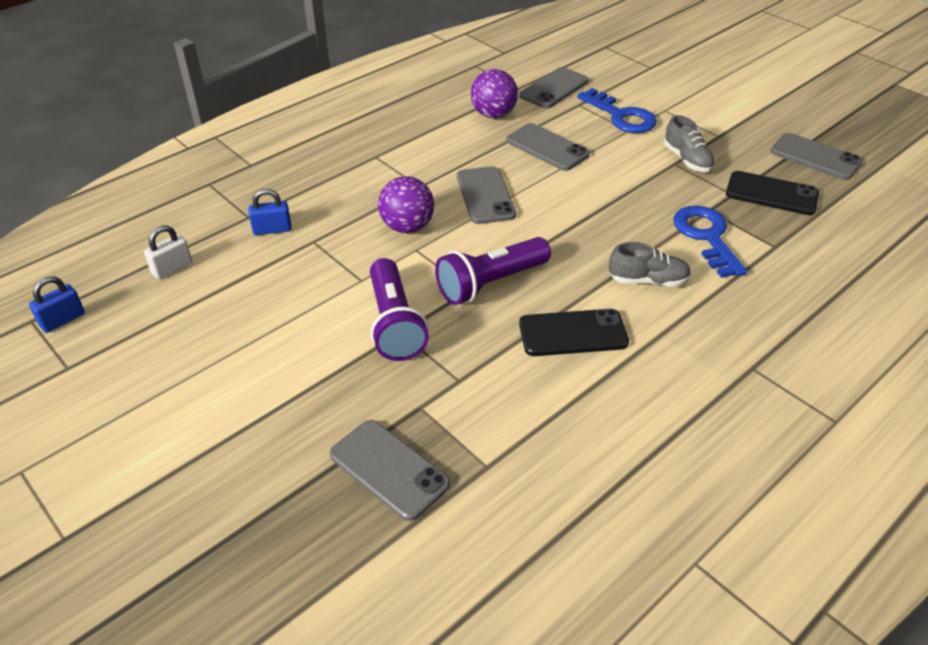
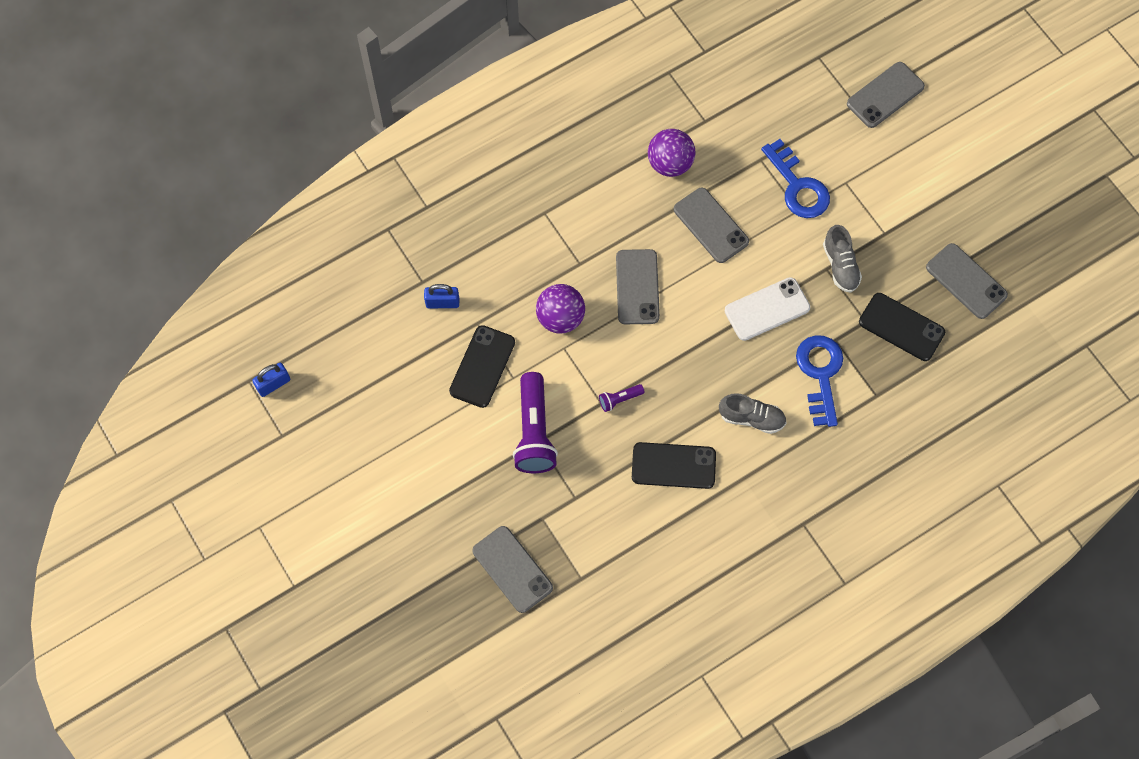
camera: 10 degrees right, 25 degrees up
(172, 268) = (357, 338): white padlock -> none
(323, 275) = (482, 366): none -> black phone
(490, 283) = (619, 399): purple flashlight -> purple flashlight, size x0.45
(554, 88) = (742, 128): grey phone -> grey phone (885, 95)
(627, 196) = (767, 309): none -> white phone

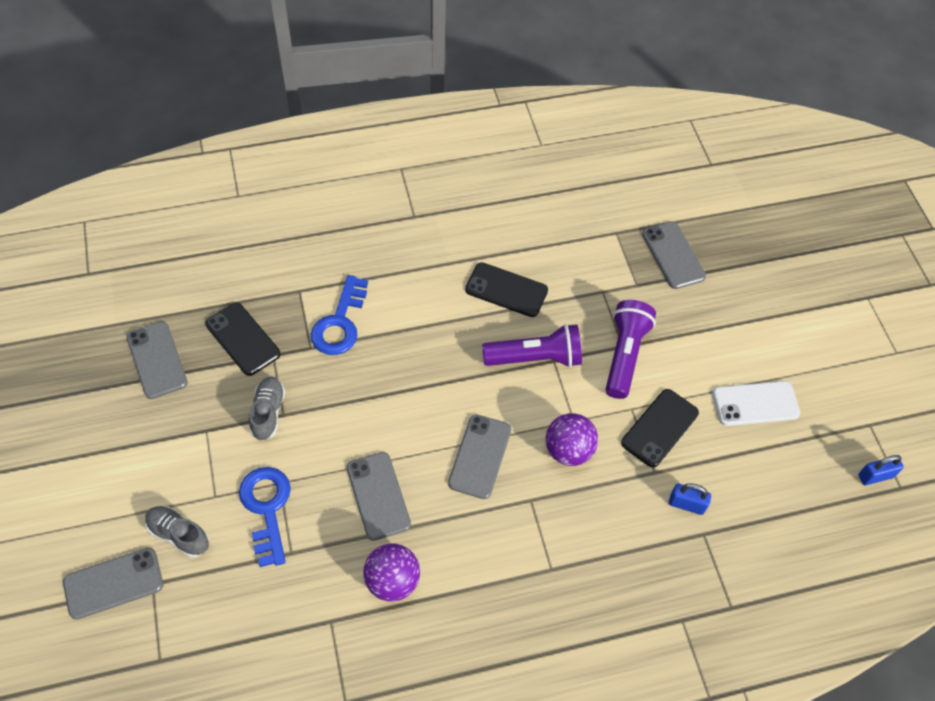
camera: 165 degrees left, 10 degrees down
(619, 399) = (535, 358): purple flashlight -> purple flashlight, size x2.20
(751, 418) = (420, 306): grey shoe -> grey shoe (179, 535)
(767, 309) = (361, 394): white phone -> white phone (755, 404)

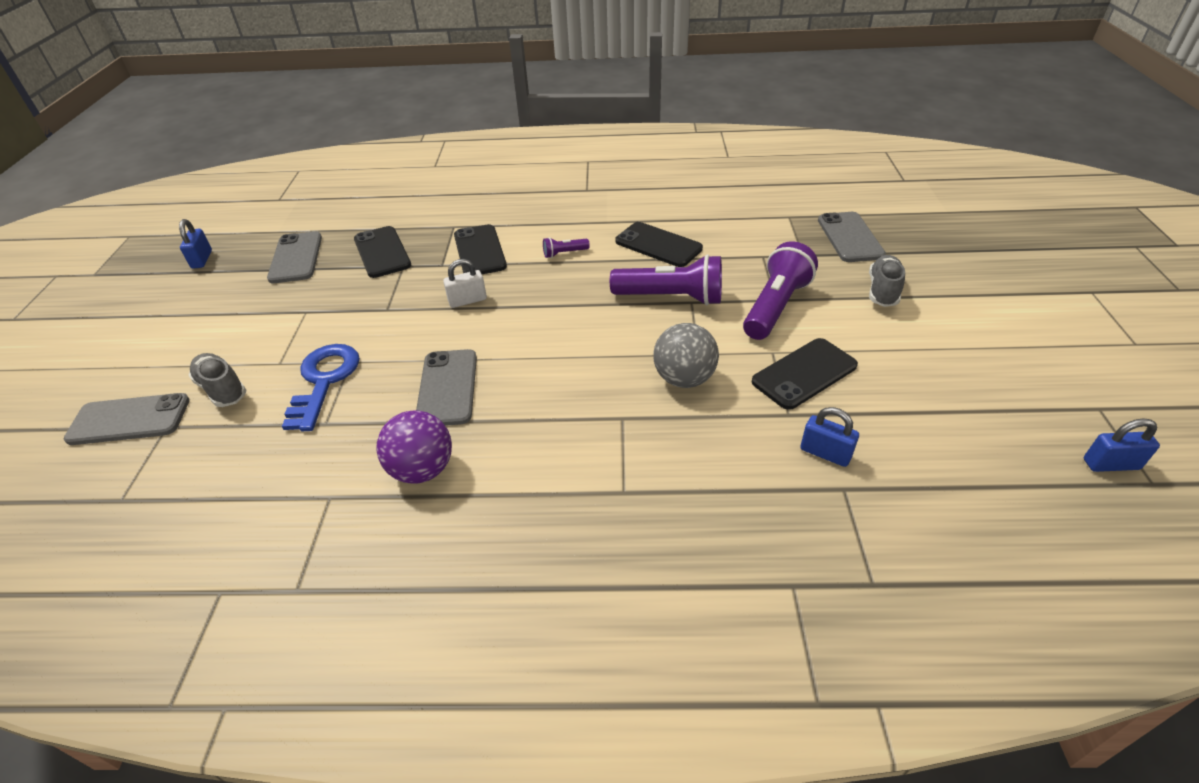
camera: 20 degrees right, 15 degrees down
(56, 377) = (202, 259): none -> blue padlock
(268, 413) = (373, 306): grey shoe -> grey shoe (883, 291)
(340, 323) = (479, 251): blue key -> black phone
(354, 391) = (467, 300): none -> white padlock
(422, 314) = (564, 253): none -> purple flashlight
(480, 456) = (577, 370): grey phone -> none
(568, 450) = (684, 379): purple ball -> grey ball
(755, 404) = (935, 368): white phone -> none

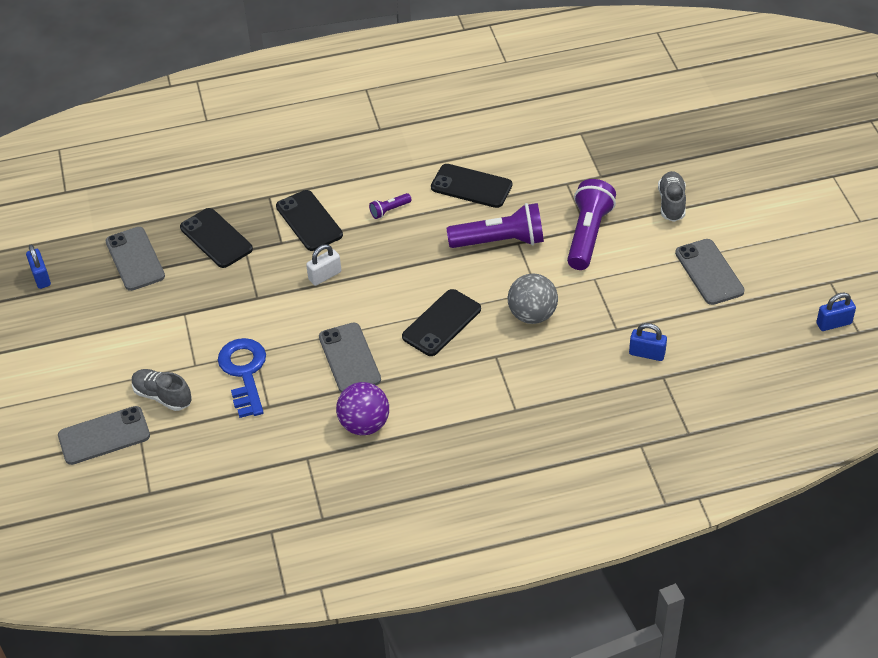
camera: 15 degrees left, 5 degrees up
(804, 374) = (622, 293): black phone -> black phone (441, 323)
(850, 237) = (637, 149): grey phone -> grey phone (709, 272)

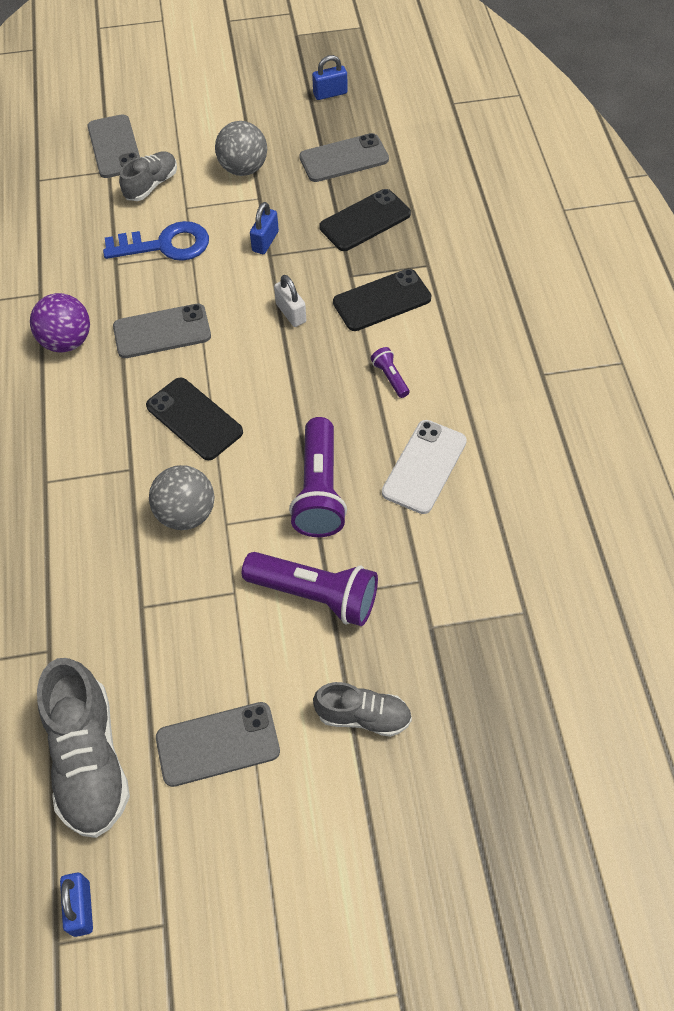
camera: 95 degrees right, 10 degrees up
(144, 329) = (243, 169): none -> grey ball
(471, 186) = (424, 467): black phone -> white phone
(647, 353) = (91, 637): blue padlock -> blue padlock (265, 241)
(737, 337) = (89, 759): none -> grey shoe

